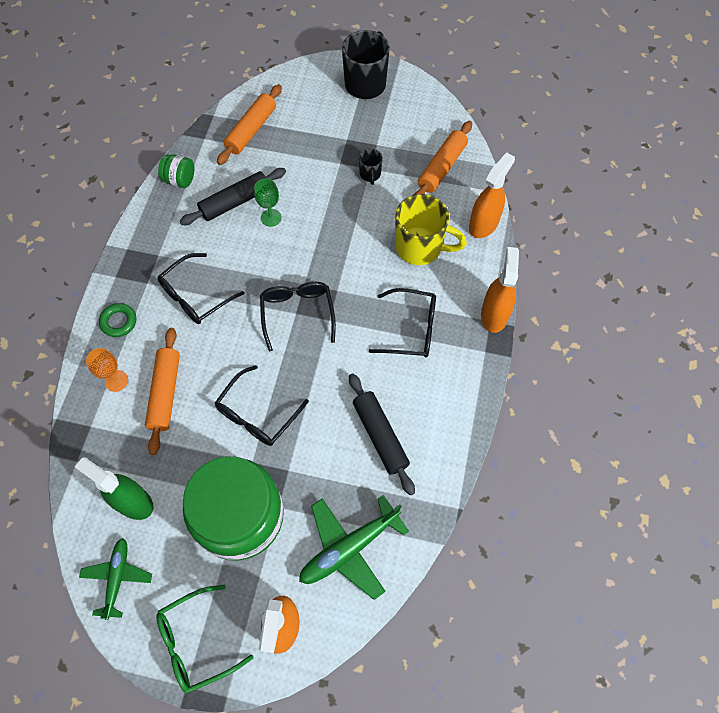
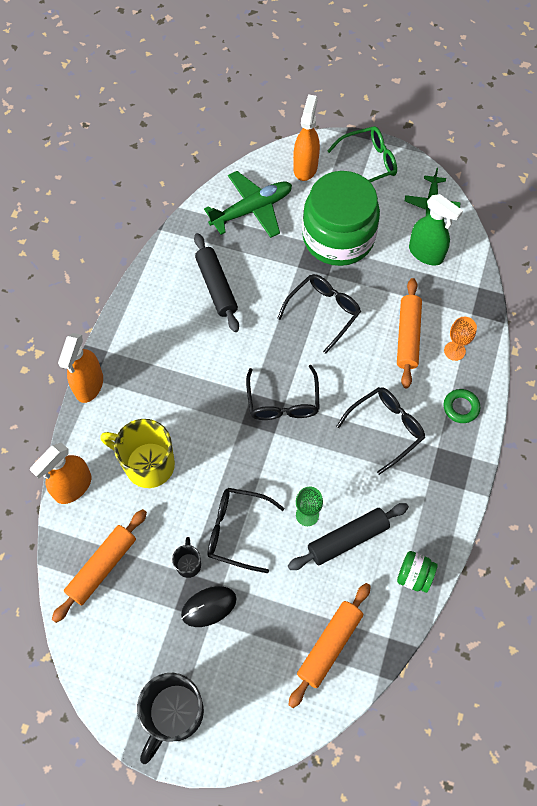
camera: 175 degrees left, 0 degrees up
(349, 147) = (208, 606): none -> black mouse
(410, 329) = (173, 377): black glasses -> black glasses (237, 531)

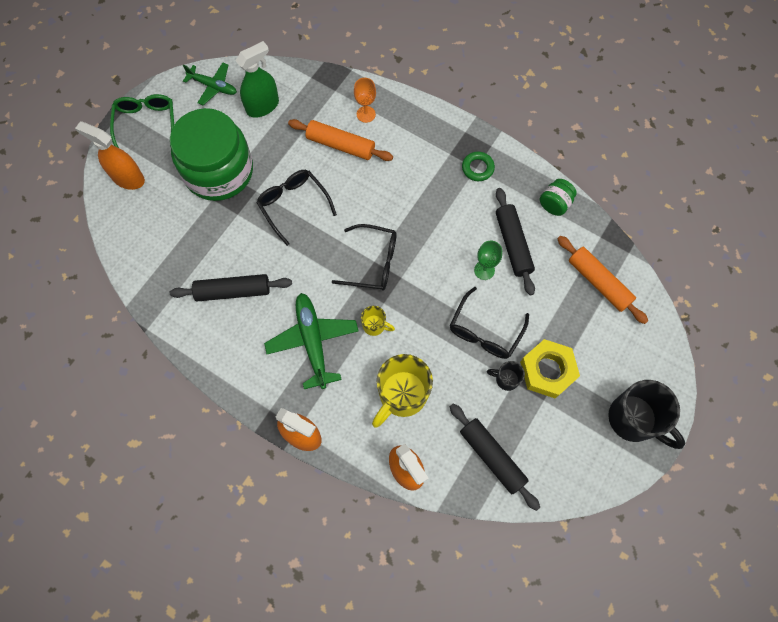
camera: 75 degrees left, 5 degrees up
(102, 567) = (492, 457): orange rolling pin -> black rolling pin
(208, 606) = (547, 370): black mouse -> yellow nut
(214, 421) = (375, 325): none -> yellow mug
(252, 210) = (157, 238): green plane -> green plane (313, 341)
(385, 429) = (422, 187): black glasses -> none
(461, 407) = (419, 126): green ring -> green ring (477, 168)

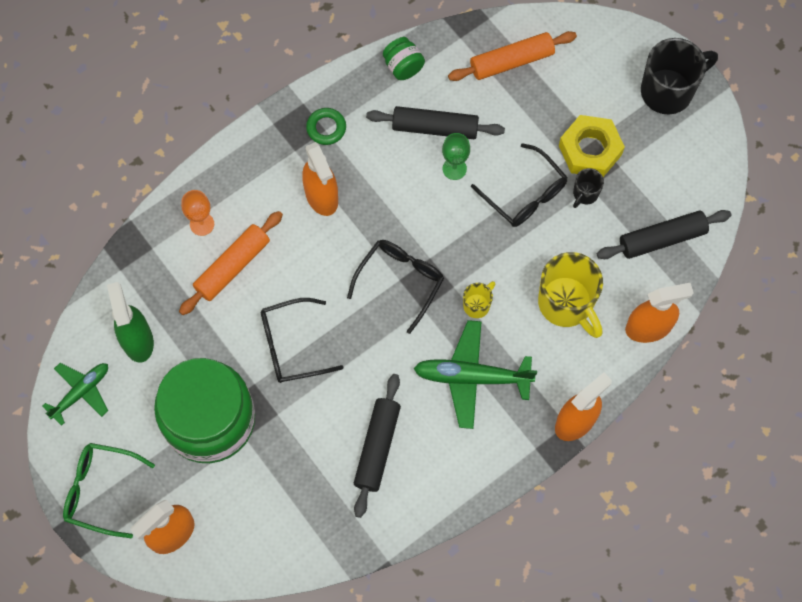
camera: 70 degrees left, 0 degrees up
(420, 184) = (321, 196): none -> orange spray bottle

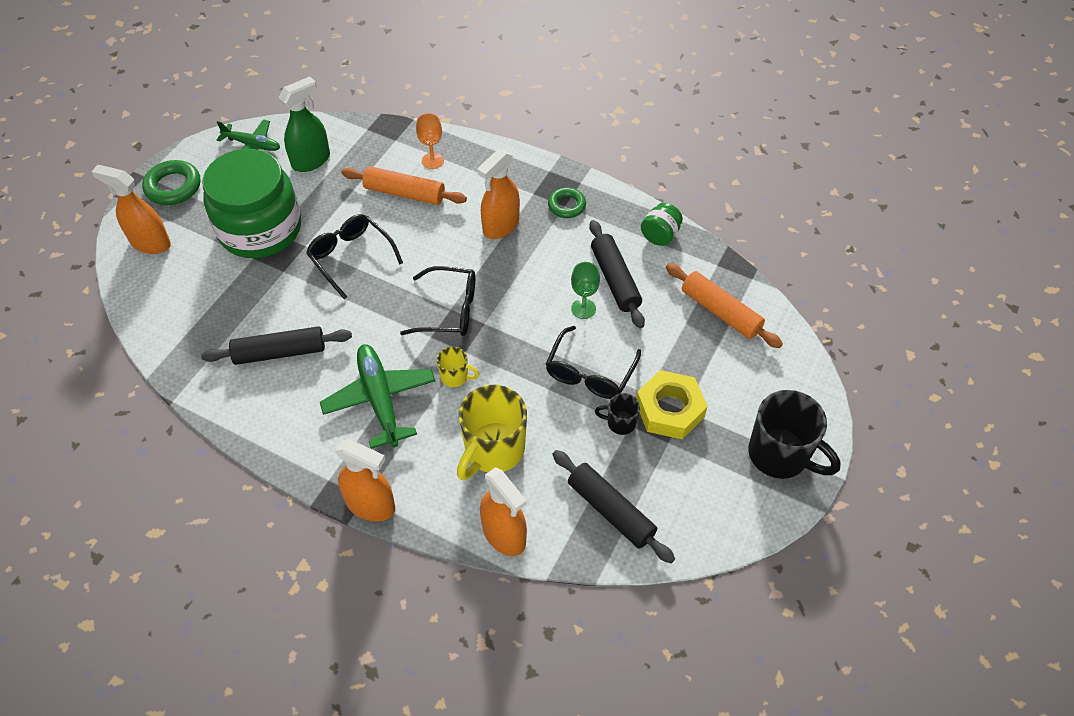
camera: 65 degrees right, 15 degrees down
(101, 490) = (173, 187): green glasses -> green ring

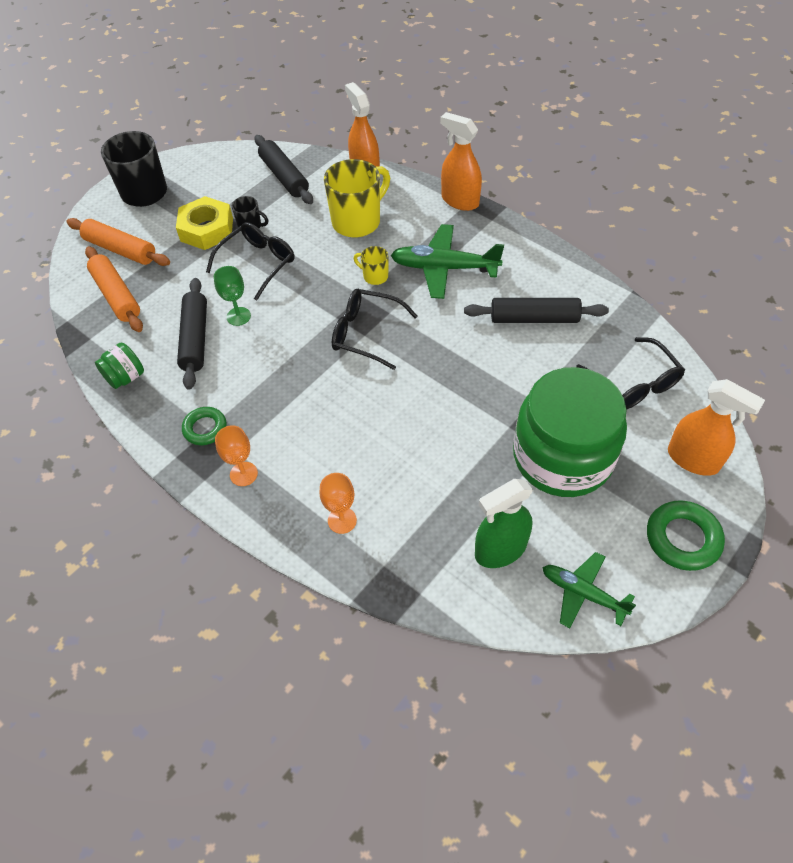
camera: 165 degrees left, 0 degrees up
(351, 258) = (458, 403): black glasses -> black glasses (633, 383)
(380, 399) = (444, 268): green plane -> green plane turned 105 degrees clockwise
(404, 193) = (386, 477): orange rolling pin -> orange rolling pin (121, 249)
(500, 226) = (287, 415): orange spray bottle -> none
(520, 179) = (243, 474): none -> orange goblet

